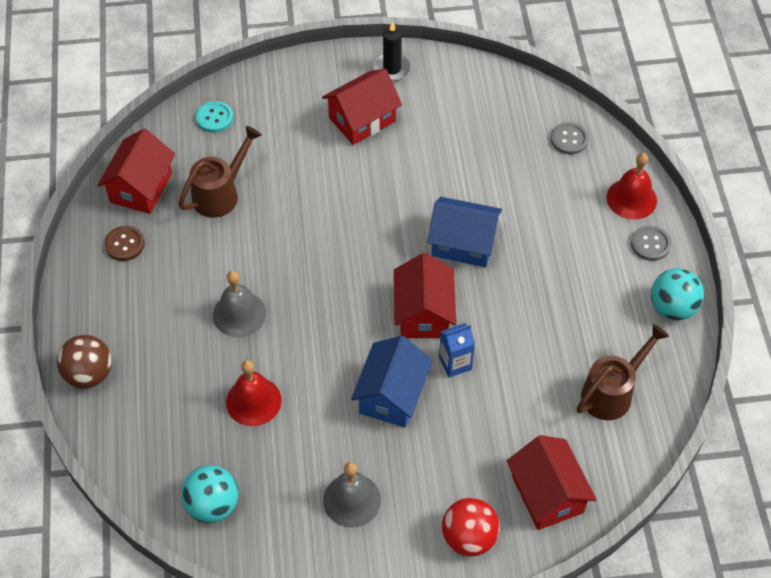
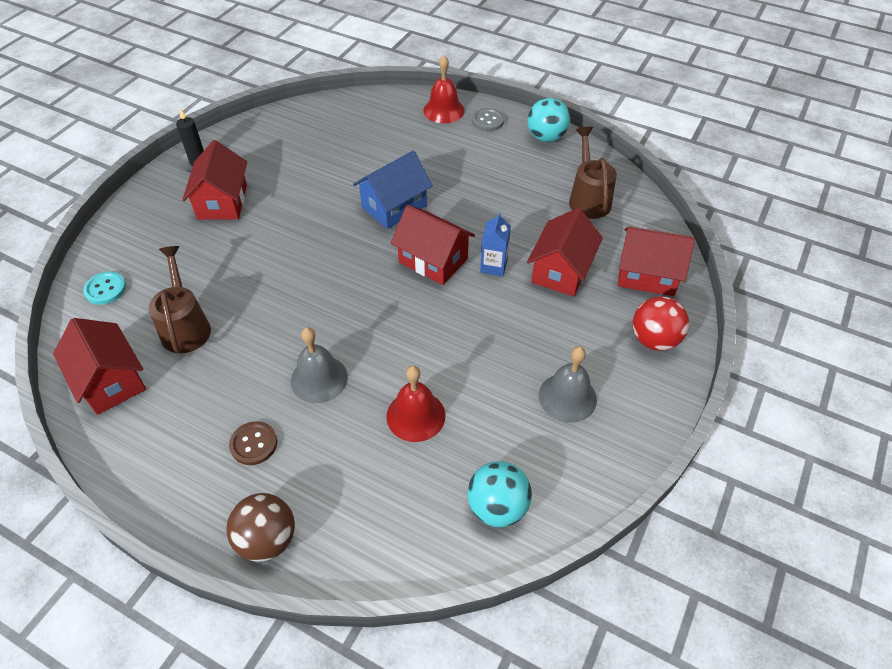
camera: 55 degrees left, 5 degrees down
(124, 244) = (156, 428): brown button -> brown button (253, 444)
(391, 395) = (489, 318): blue house -> none
(493, 420) = (561, 271): none -> red house
(569, 139) = (366, 112): grey button -> none

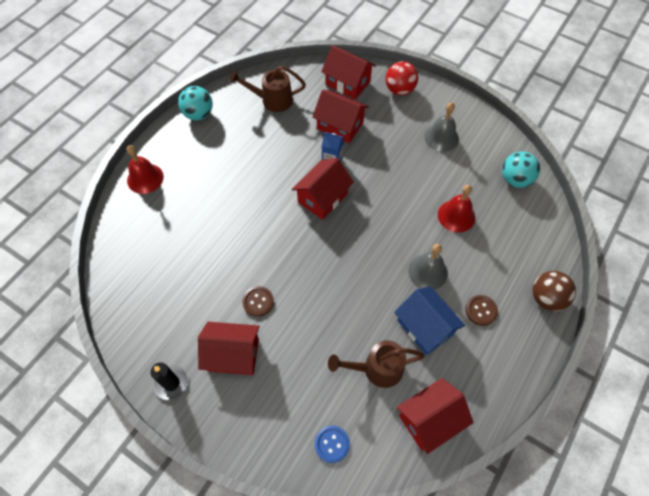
camera: 85 degrees left, 10 degrees up
(105, 289) = (332, 444): turquoise button -> blue button
(284, 214) = (258, 302): none -> brown button
(394, 206) = (261, 220): blue house -> blue house (425, 327)
(487, 121) = (168, 149): grey button -> none
(647, 275) = (348, 83): red house -> red house turned 75 degrees counterclockwise

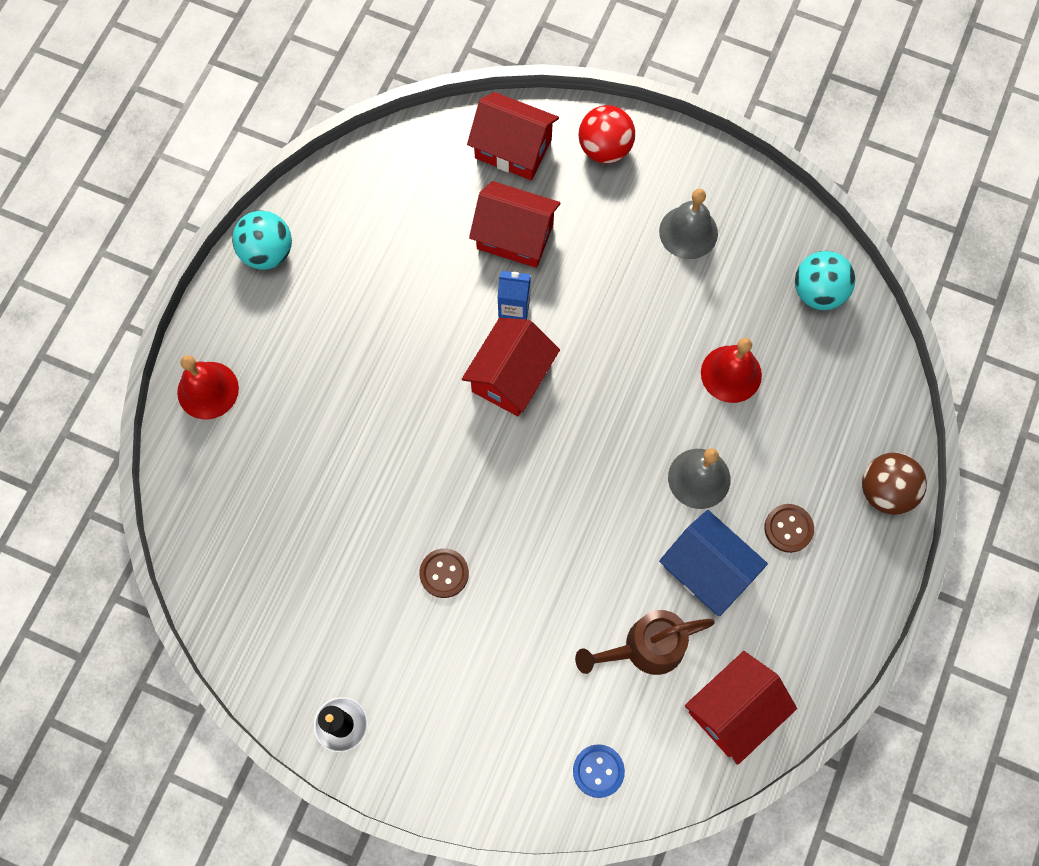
camera: 10 degrees left, 10 degrees up
(233, 354) = (424, 664): red house -> none
(272, 100) = (388, 204): brown watering can -> none

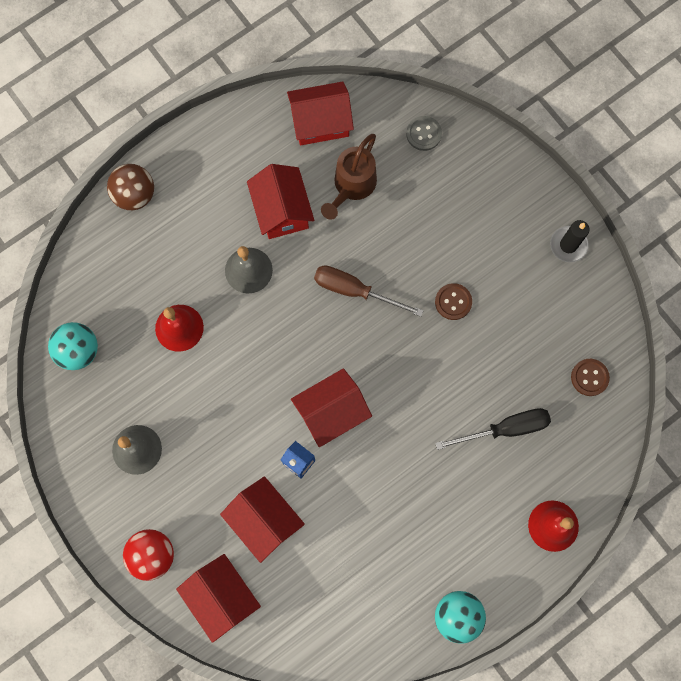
camera: 150 degrees left, 5 degrees up
(310, 462) = (505, 429): none -> black screwdriver
(565, 522) = (355, 290): none -> brown screwdriver
(598, 771) = (423, 134): blue button -> grey button
(645, 648) = (351, 186): brown watering can -> brown watering can turned 105 degrees clockwise
(707, 570) = (282, 210): blue house -> red house
(788, 528) = (213, 207): brown button -> brown button (589, 377)

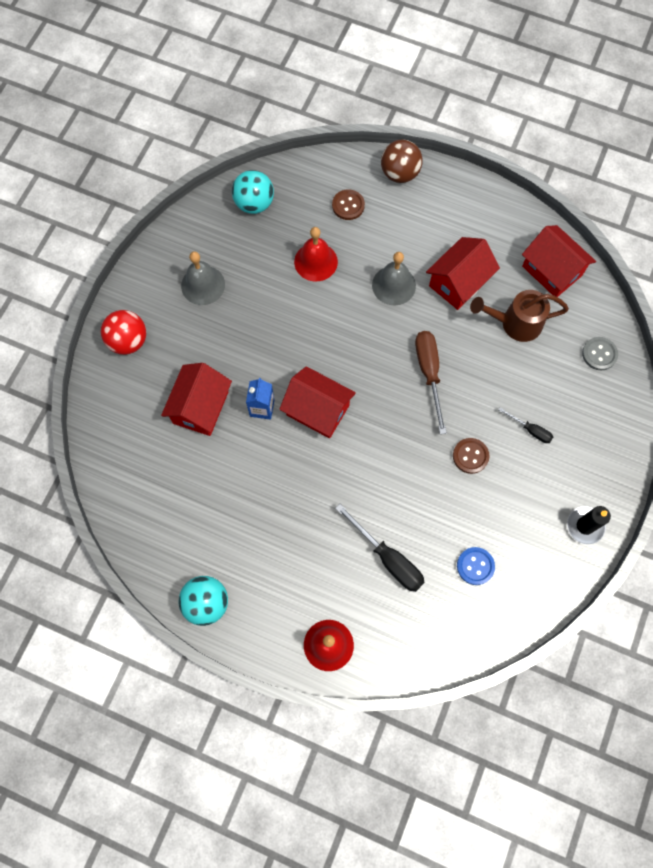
camera: 60 degrees right, 5 degrees down
(221, 596) = (123, 409): red house -> none
(459, 236) = (530, 430): none -> black screwdriver
(553, 358) = (475, 566): none -> blue button
(589, 377) = (478, 607): brown button -> brown button (348, 205)

